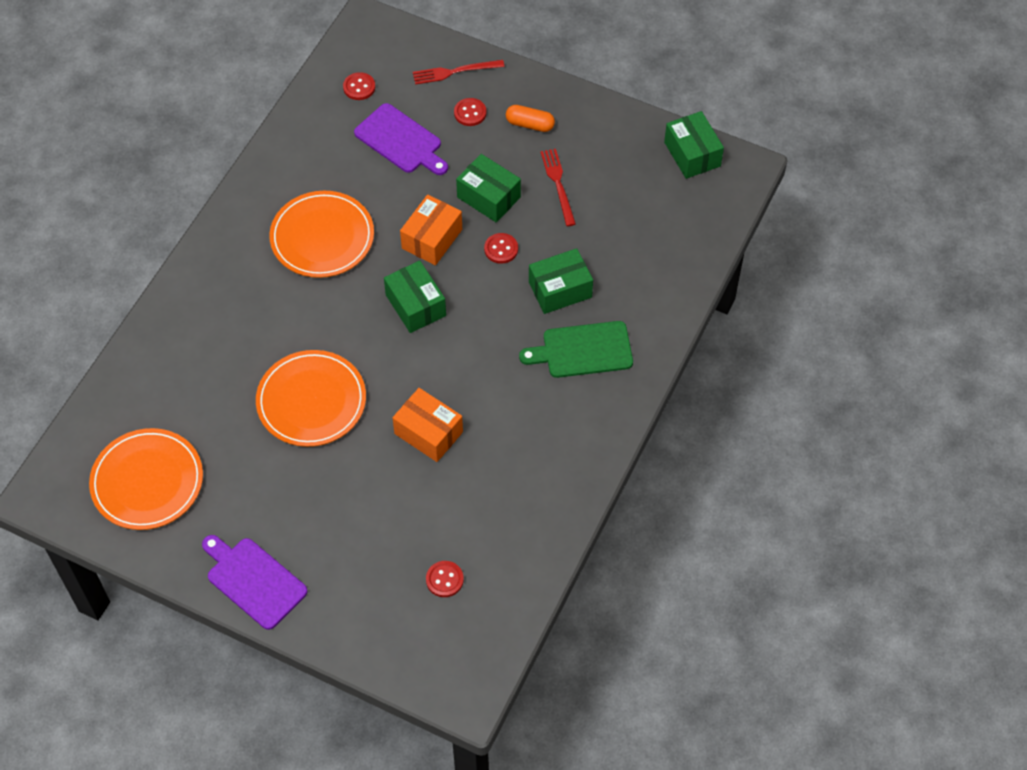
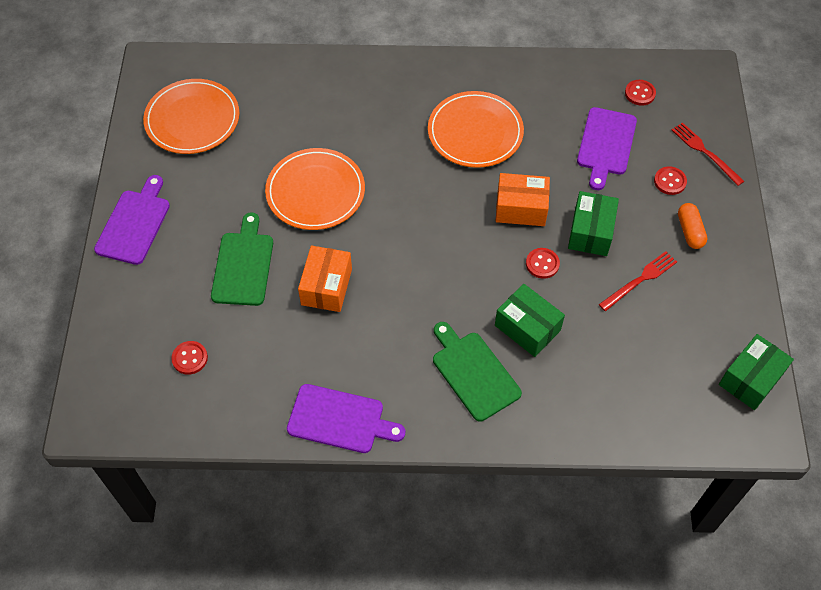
camera: 65 degrees right, 0 degrees up
(363, 496) = (243, 265): none -> green cutting board
(415, 305) = (447, 225): green box -> none
(575, 474) = (340, 419): none -> purple cutting board

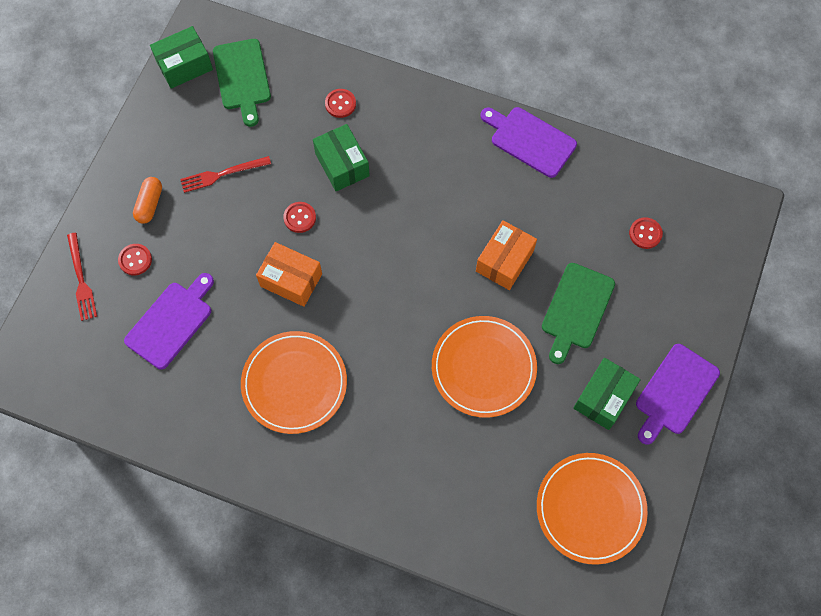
camera: 160 degrees left, 10 degrees up
(473, 373) = (405, 142): green cutting board -> green cutting board (242, 78)
(590, 232) = (239, 234): green box -> green box (603, 398)
(640, 93) = (100, 372): red button -> red button (340, 104)

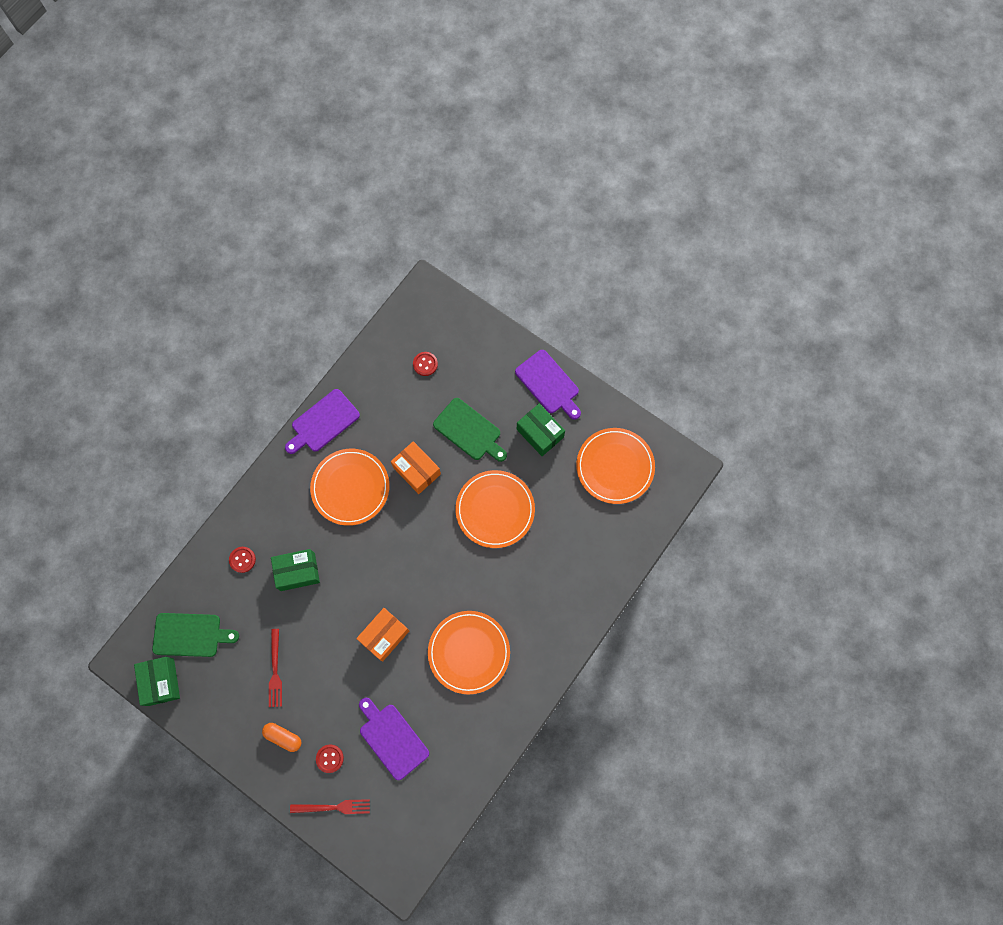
camera: 75 degrees left, 5 degrees up
(300, 218) = (333, 616): red button -> none
(459, 192) = (350, 487): none -> orange plate

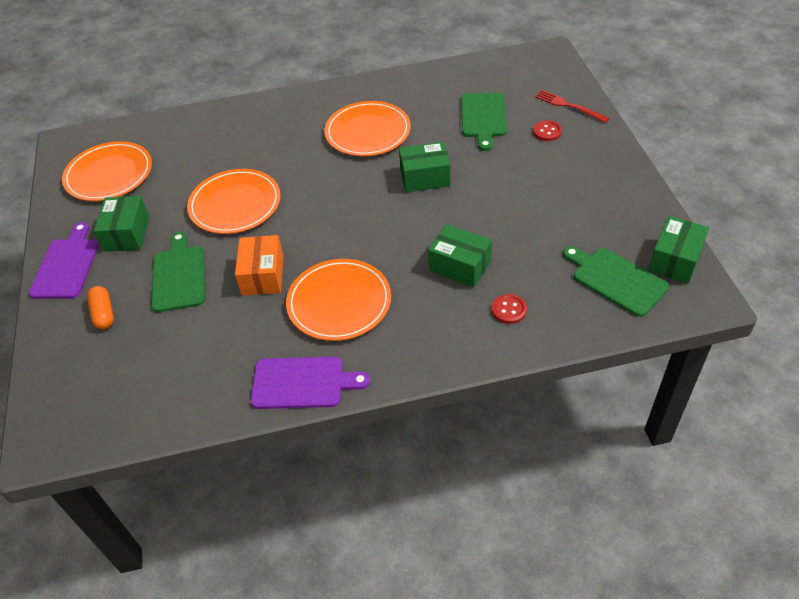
camera: 135 degrees left, 25 degrees down
(275, 671) = (548, 207): red fork -> none
(283, 737) = (577, 163): orange capsule -> orange capsule (103, 314)
(384, 635) = (425, 177): orange box -> green box
(392, 739) = (483, 118): purple cutting board -> green cutting board
(425, 364) = (140, 365): red button -> none

